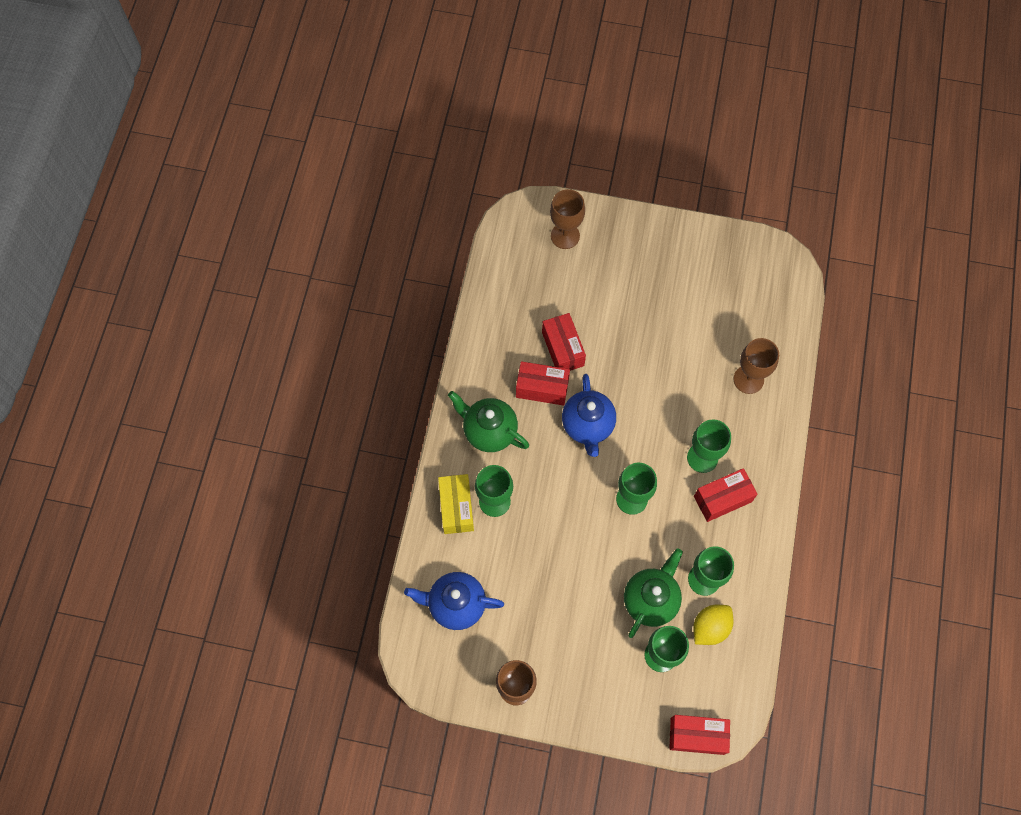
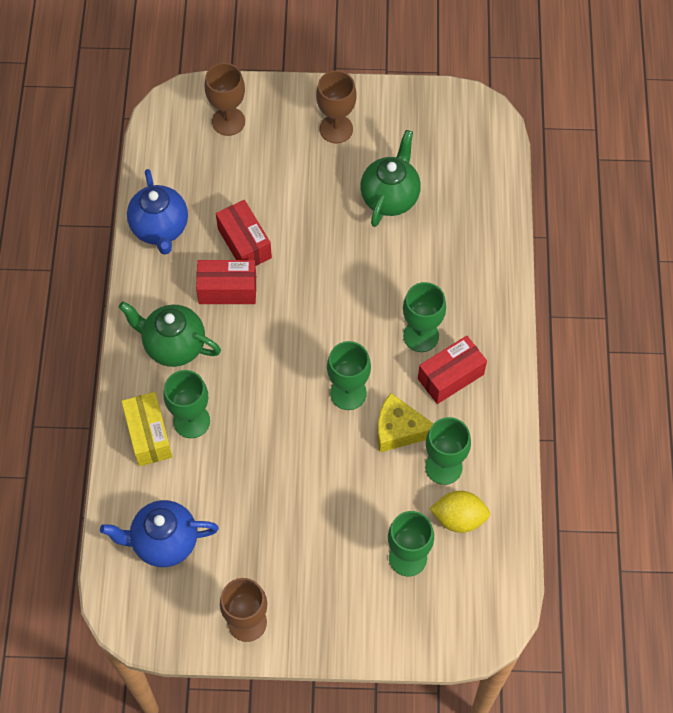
camera: 10 degrees left, 5 degrees down
(588, 426) = (286, 322): blue teapot -> blue teapot (160, 229)
(650, 600) = (387, 499): green teapot -> green teapot (390, 197)
(671, 539) = (399, 429): none -> yellow cheese
(697, 736) = (462, 639): red box -> none
(710, 627) = (459, 518): yellow lemon -> yellow lemon turned 60 degrees clockwise
(748, 379) = (459, 243): brown goblet -> brown goblet (336, 129)

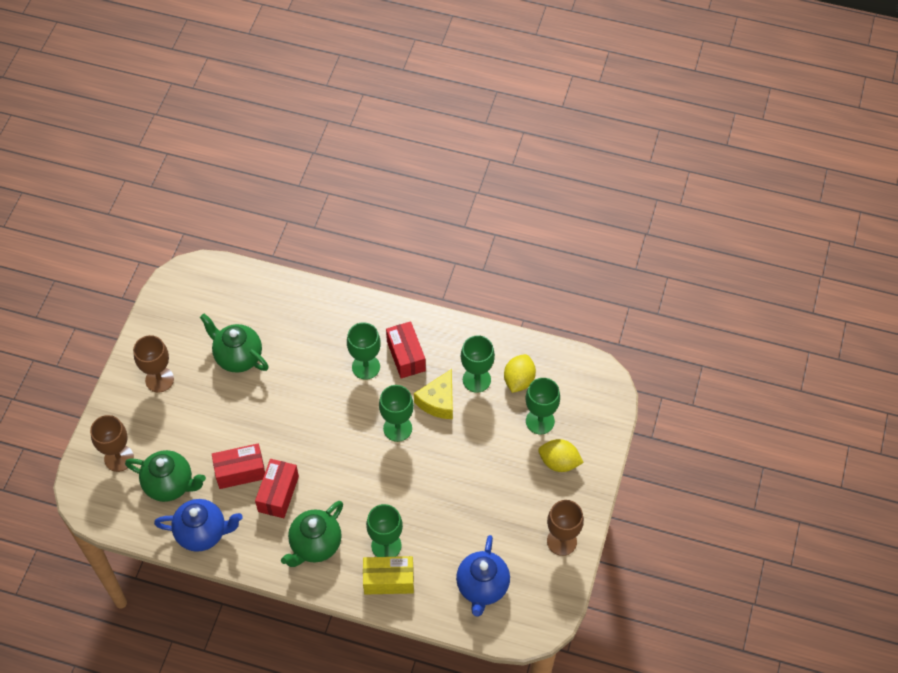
camera: 75 degrees left, 5 degrees down
(210, 180) = (170, 485): none -> green teapot
(356, 594) = (559, 462): none -> yellow lemon

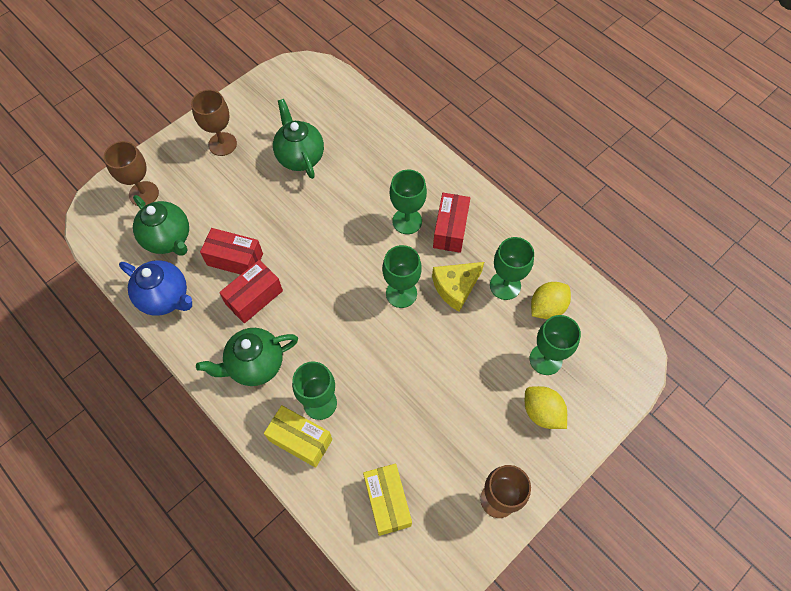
camera: 30 degrees right, 5 degrees up
(482, 587) = (387, 502): blue teapot -> yellow box

